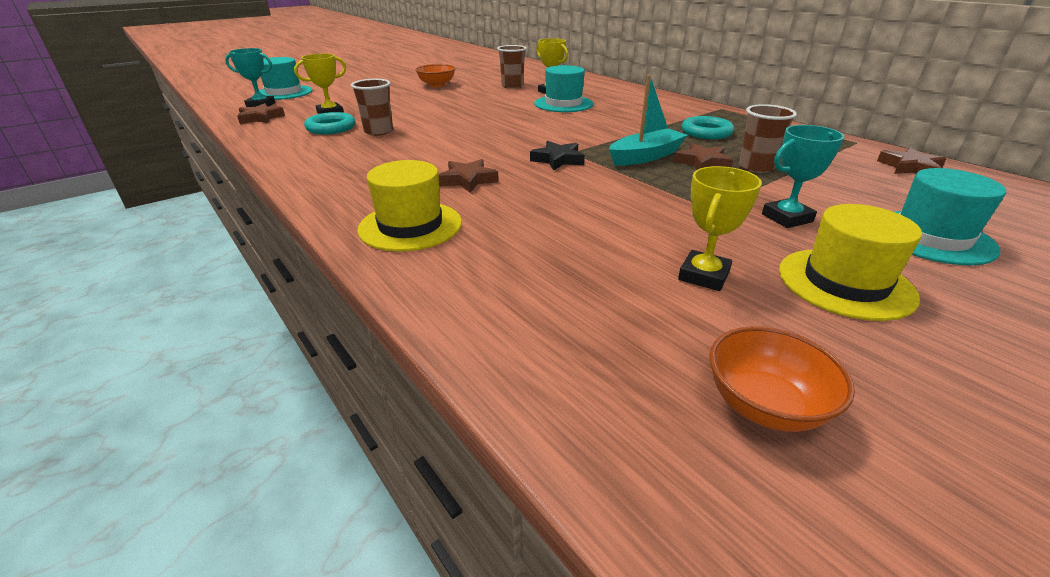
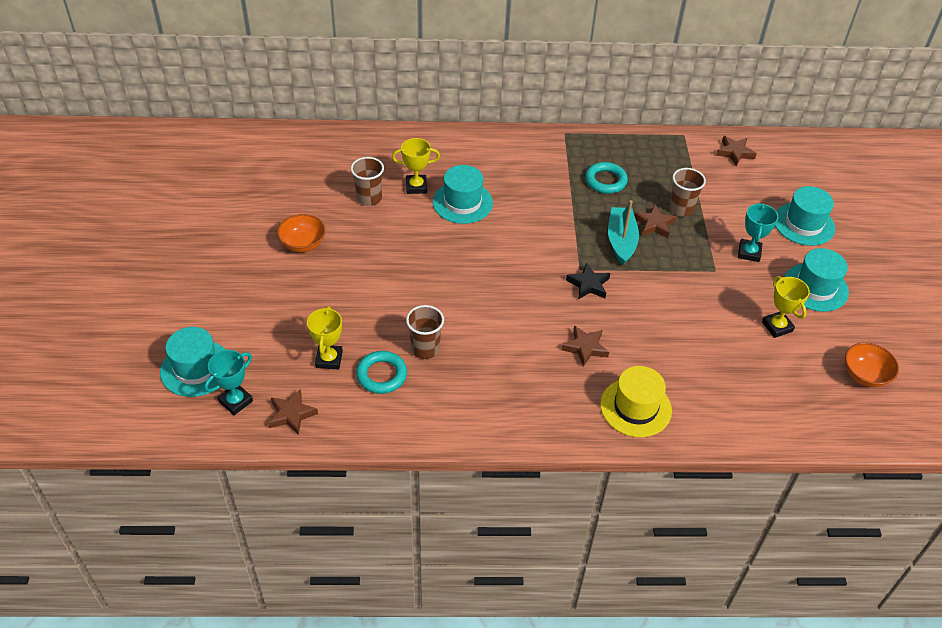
camera: 55 degrees left, 15 degrees up
(845, 283) = (815, 287): yellow hat -> turquoise hat

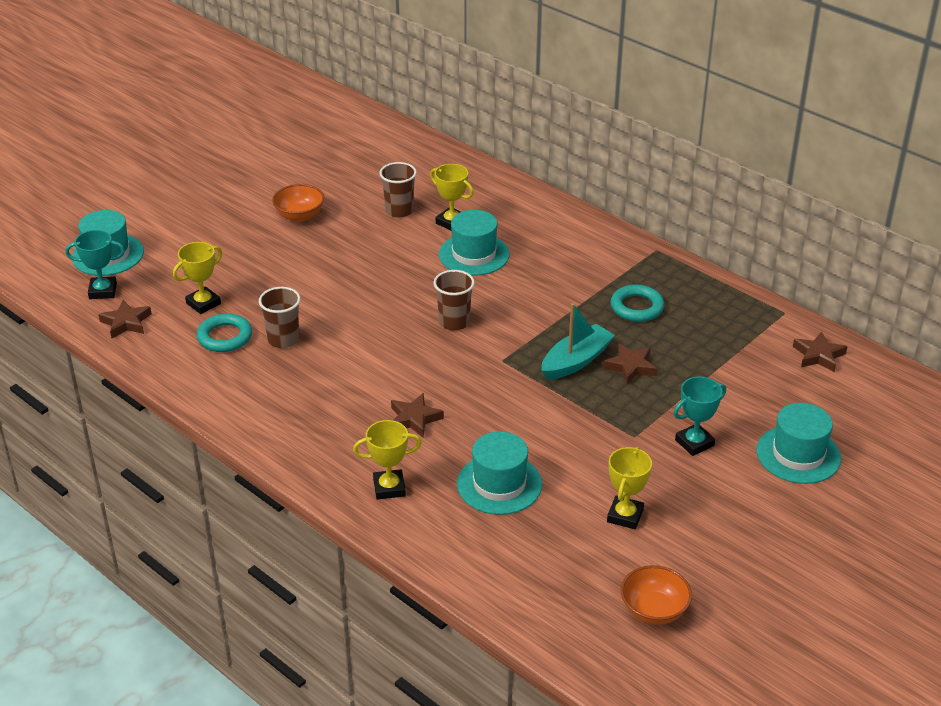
camera: 45 degrees right, 10 degrees down
(588, 284) = (491, 376): black star -> none
(635, 407) = (389, 488): yellow hat -> yellow trophy
(681, 209) = (679, 369): brown cup -> brown cup (454, 322)
(815, 287) = (721, 511): turquoise hat -> turquoise hat (499, 484)

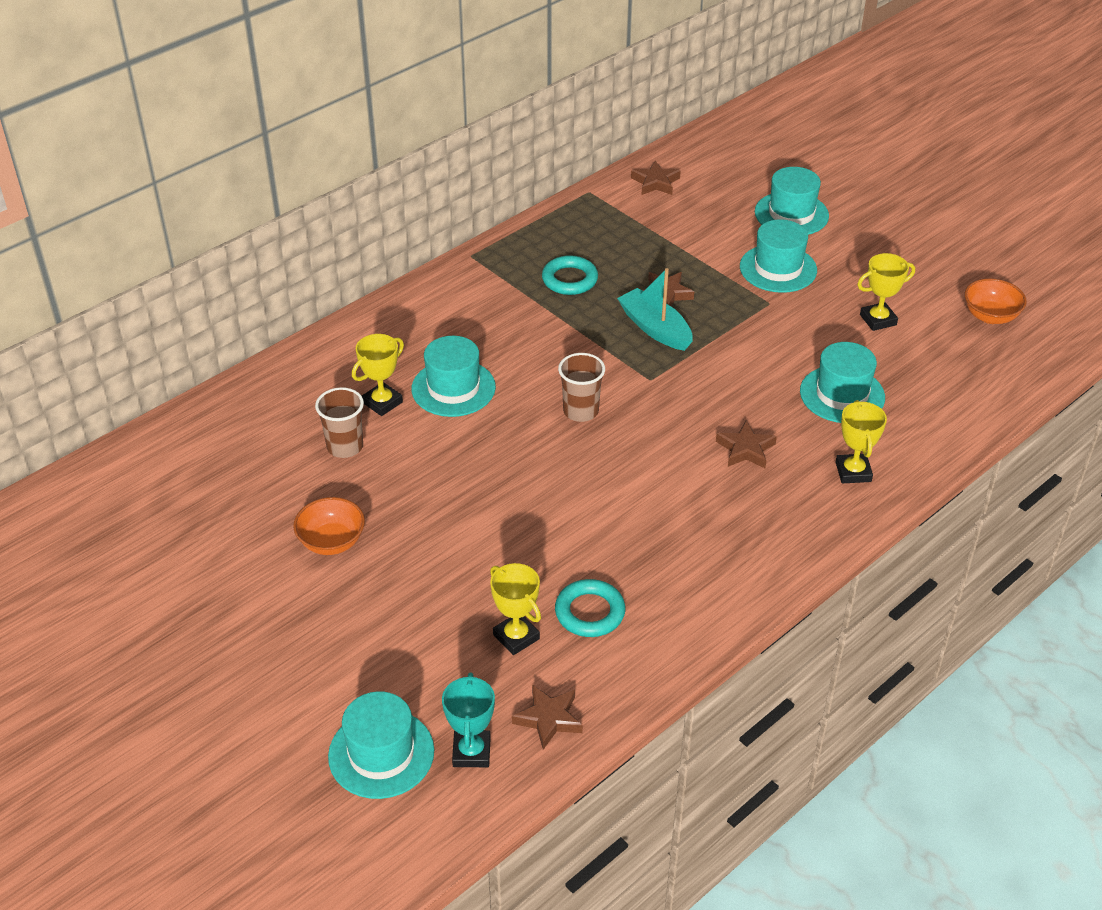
camera: 85 degrees left, 5 degrees up
(283, 339) = (600, 556): brown cup -> none
(625, 516) = (878, 320): yellow trophy -> yellow trophy turned 45 degrees counterclockwise
(694, 443) = (778, 268): turquoise trophy -> turquoise hat

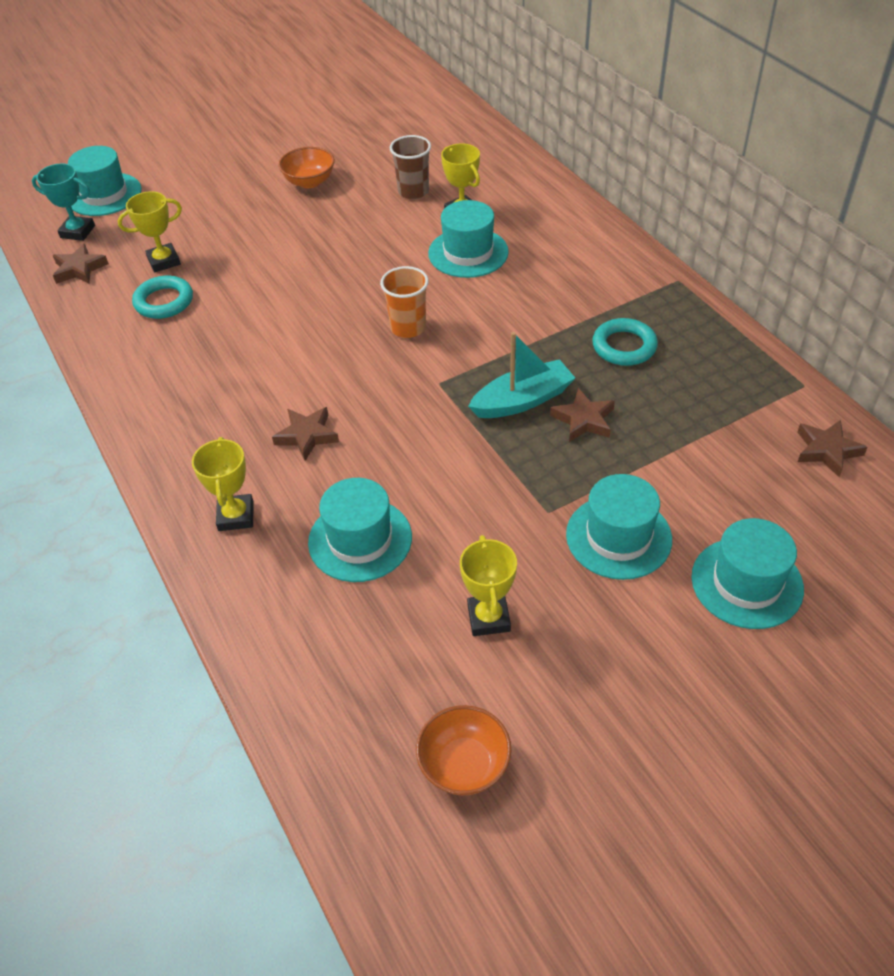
camera: 105 degrees right, 5 degrees up
(581, 411) = (408, 327): brown cup -> orange cup
(853, 472) = (236, 516): yellow trophy -> yellow trophy turned 75 degrees clockwise

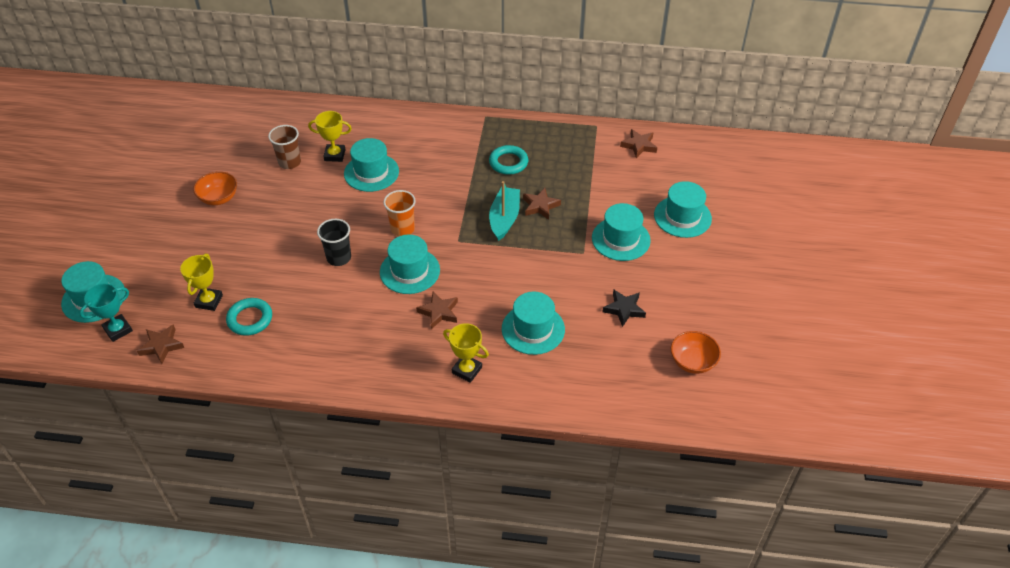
camera: 55 degrees left, 0 degrees up
(312, 308) = (339, 258): none -> black cup
(348, 373) = (410, 271): none -> turquoise hat
(489, 618) = (624, 309): yellow trophy -> black star

